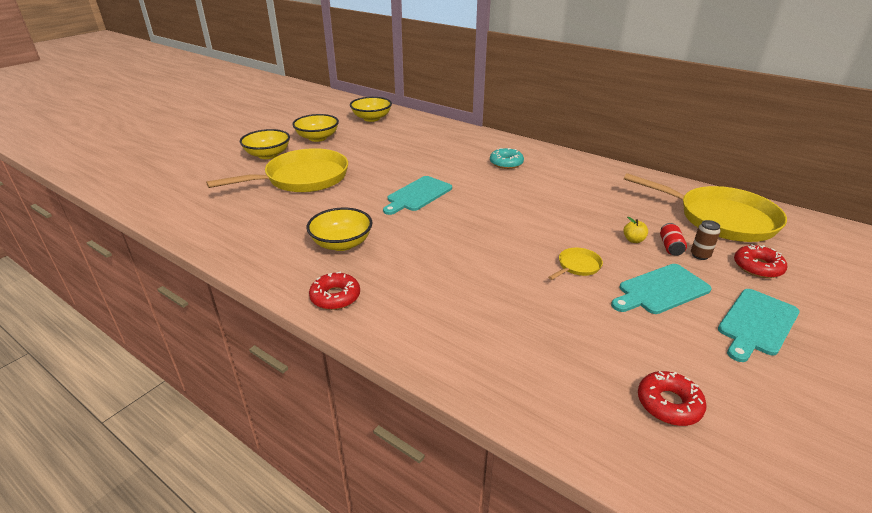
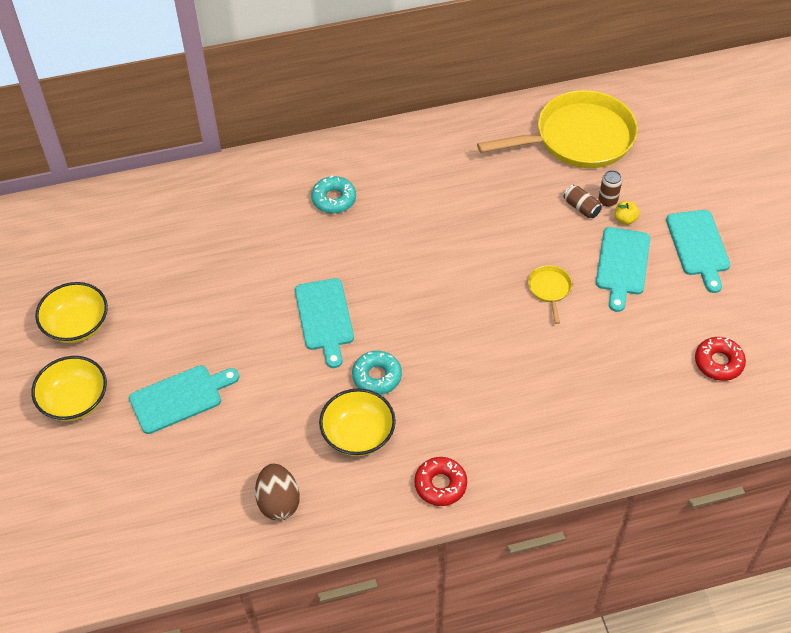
camera: 50 degrees left, 20 degrees up
(255, 238) = (278, 502): none -> brown egg
(302, 178) = (180, 398): yellow pan -> turquoise cutting board
(371, 118) = (76, 237): yellow bowl -> none
(398, 230) = (377, 377): none -> turquoise donut
(633, 240) = (551, 222): yellow apple -> yellow apple (625, 219)
(670, 247) = (581, 207): red can -> brown can
(757, 267) = (650, 182): red donut -> none

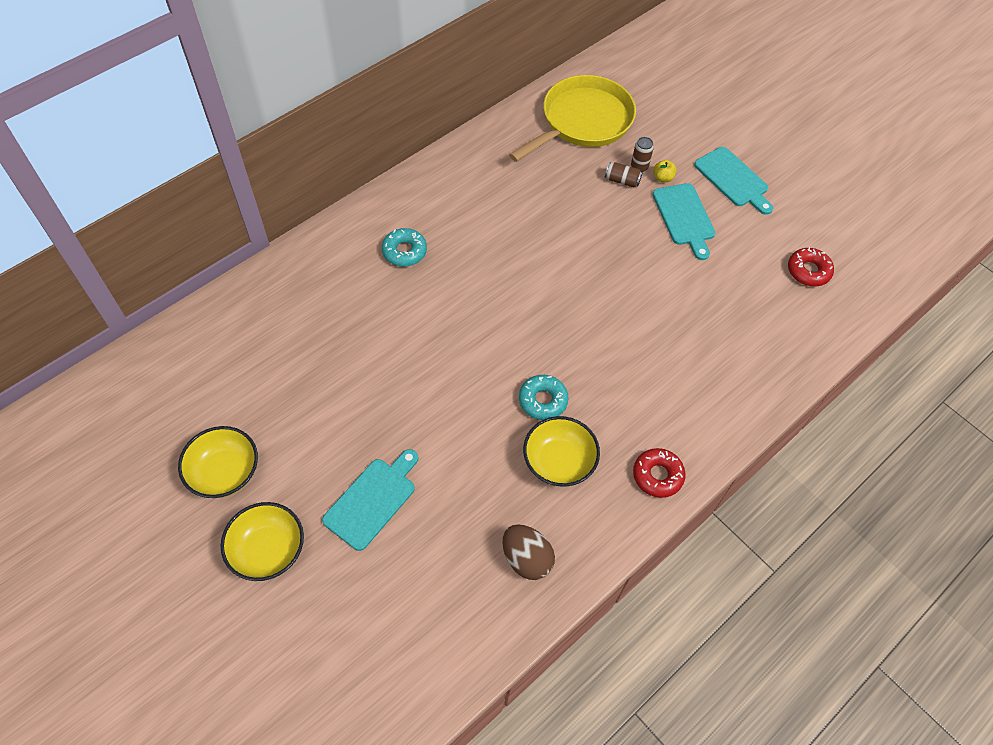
camera: 30 degrees left, 5 degrees up
(324, 318) = (463, 365): turquoise cutting board -> none
(549, 289) = (640, 262): yellow pan -> none

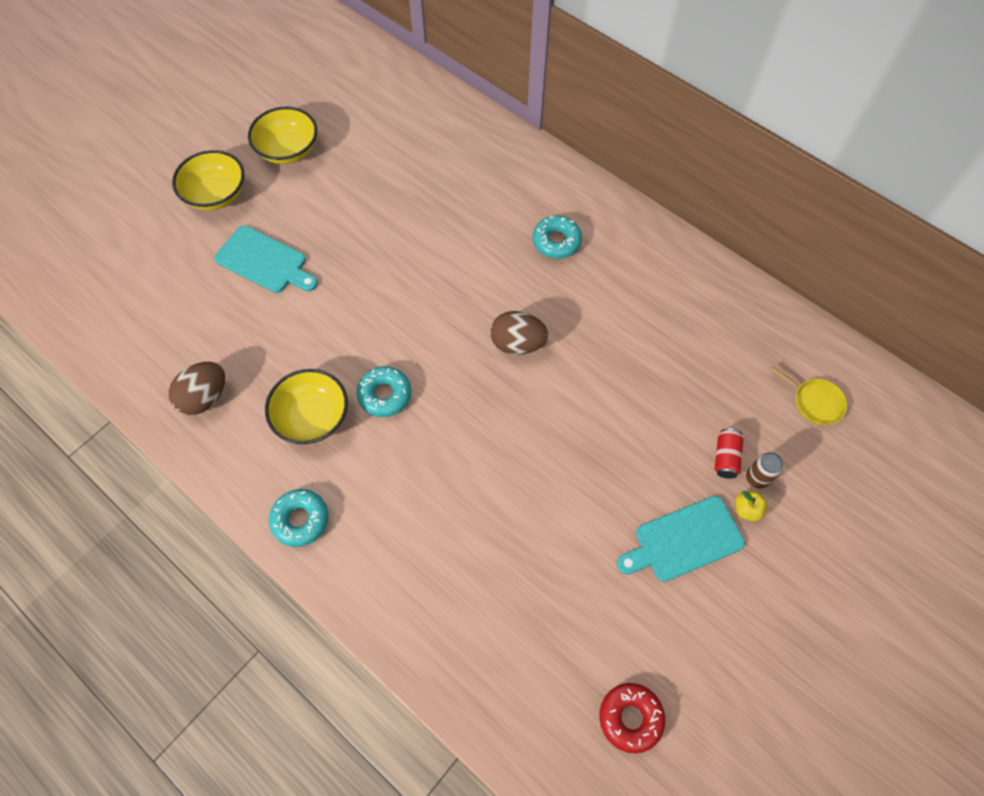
camera: 85 degrees right, 5 degrees up
(505, 294) = (517, 344): none -> brown egg
(582, 122) = (814, 402): yellow pan -> yellow pan, size x0.41
(622, 181) = (725, 457): brown can -> red can
(657, 475) = (300, 520): red donut -> turquoise donut
(733, 179) = (774, 608): turquoise cutting board -> none

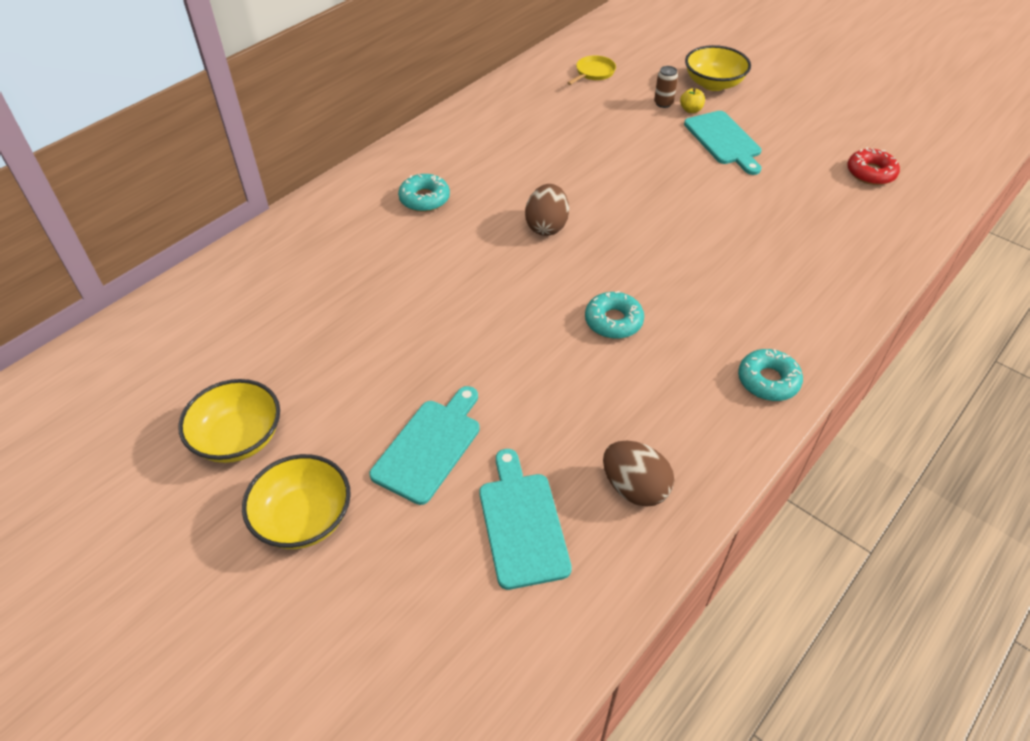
camera: 90 degrees left, 15 degrees down
(188, 321) = (522, 524): none -> turquoise cutting board
(312, 417) = (648, 380): yellow bowl -> yellow bowl (713, 84)
(725, 457) = (648, 116): red can -> none

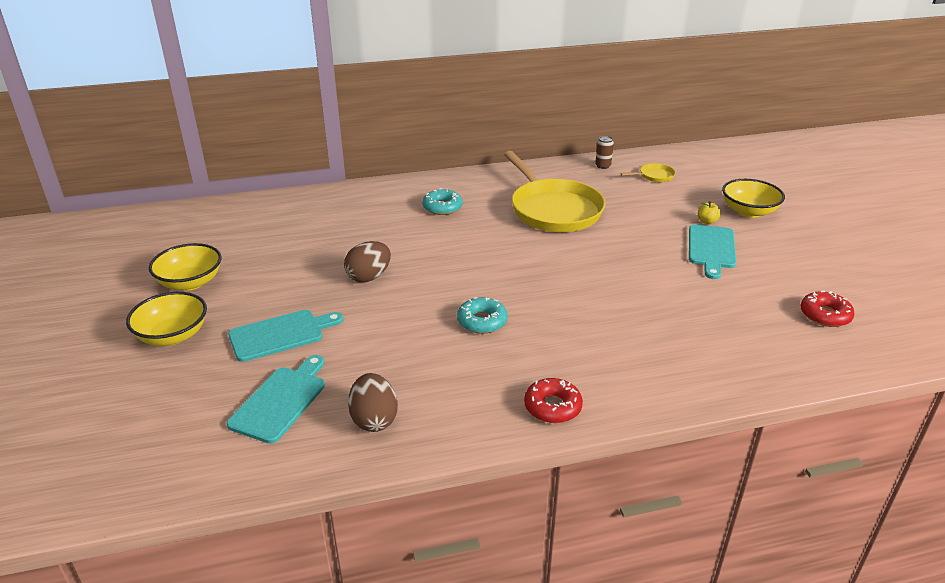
camera: 35 degrees right, 15 degrees down
(541, 153) = (553, 209): none -> yellow pan
(546, 226) = (504, 251): brown egg -> brown egg (369, 277)
(663, 103) = (688, 210): brown can -> brown can (603, 166)
(768, 381) = (552, 407): turquoise donut -> red donut

